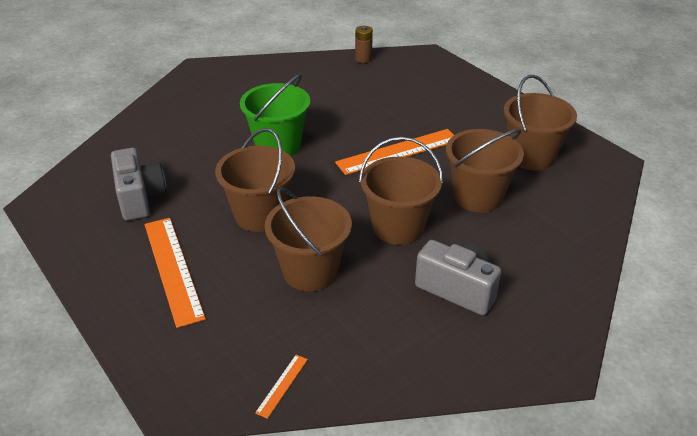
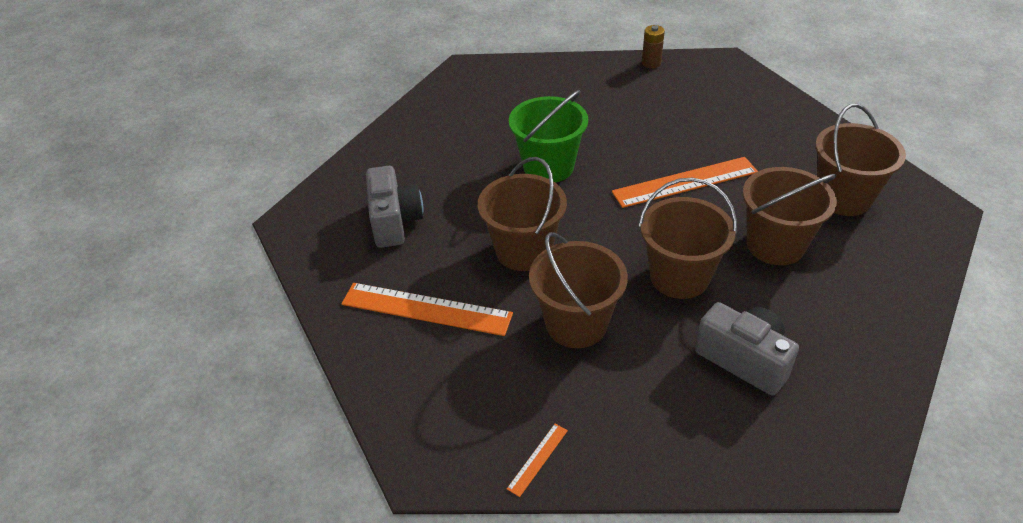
camera: 10 degrees right, 5 degrees up
(173, 269) = (426, 309): orange ruler -> orange ruler turned 60 degrees counterclockwise

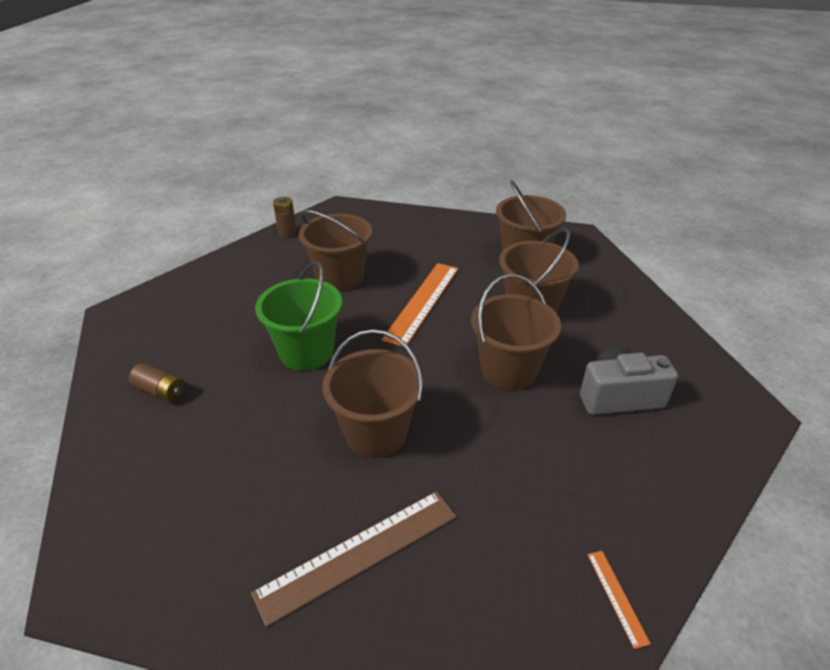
camera: 50 degrees left, 5 degrees down
(394, 221) = (218, 496): grey camera -> none
(426, 309) = (359, 553): orange ruler -> brown ruler
(433, 138) = (161, 391): none -> brown battery
(576, 324) = (493, 460): brown bucket -> brown bucket (340, 278)

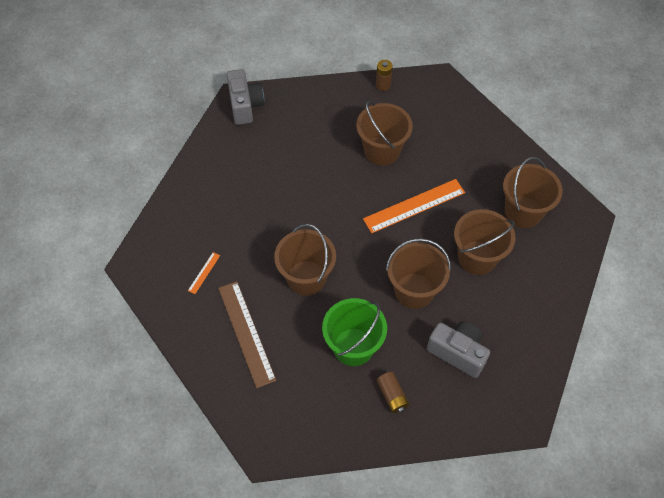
camera: 40 degrees right, 20 degrees up
(134, 314) = (245, 105): none -> grey camera
(161, 391) = (224, 176): brown battery -> brown battery (392, 395)
(306, 352) = (315, 199): green bucket -> green bucket (353, 347)
(359, 553) = (246, 333): brown ruler -> brown ruler turned 60 degrees clockwise
(616, 597) = (335, 437): orange ruler -> orange ruler (204, 273)

